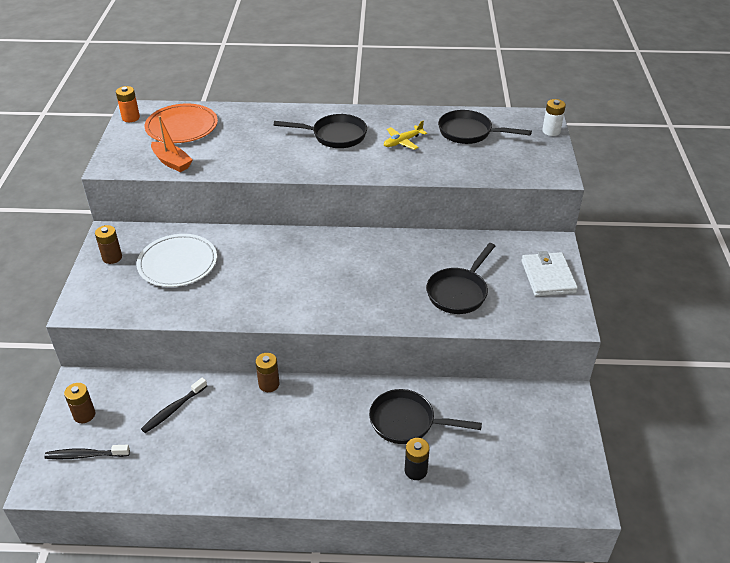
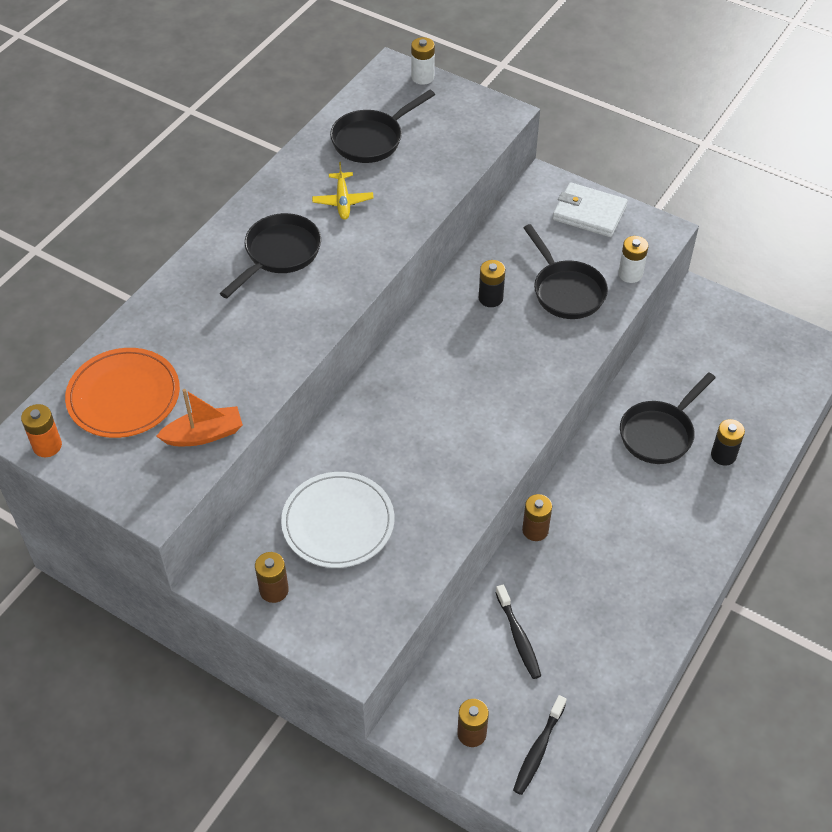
camera: 60 degrees left, 10 degrees up
(417, 259) = (490, 298): none -> black battery
(508, 320) = (630, 274): none -> white battery

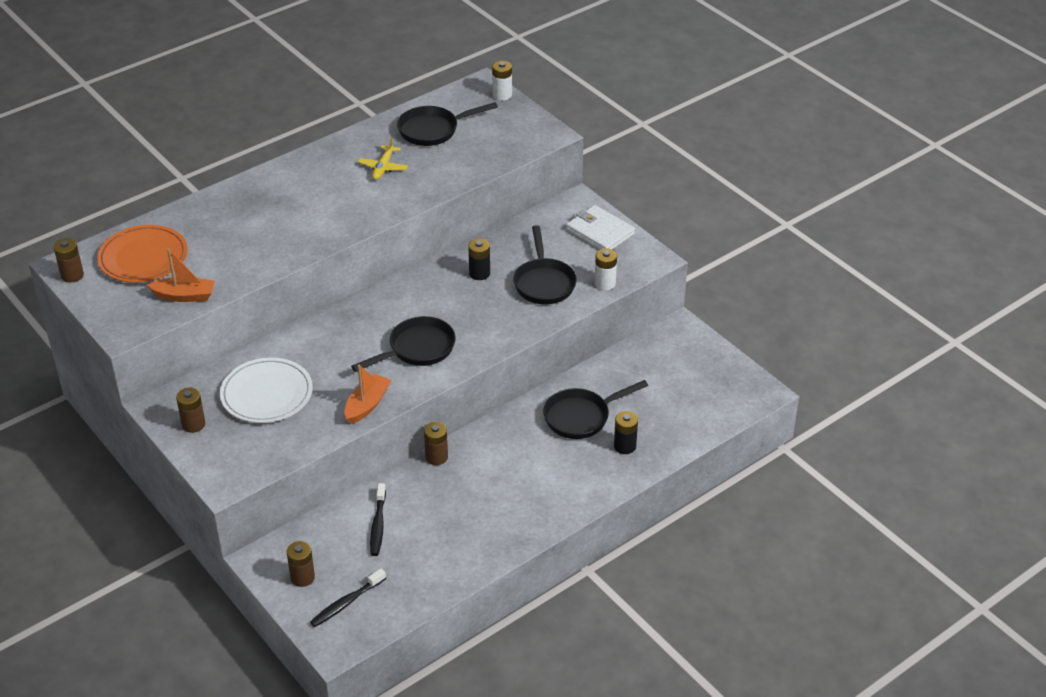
camera: 20 degrees right, 10 degrees down
(47, 446) = (72, 275): orange battery -> brown battery
(279, 254) = (312, 192): black pan -> black pan (417, 349)
(461, 502) = (367, 405): none -> orange boat

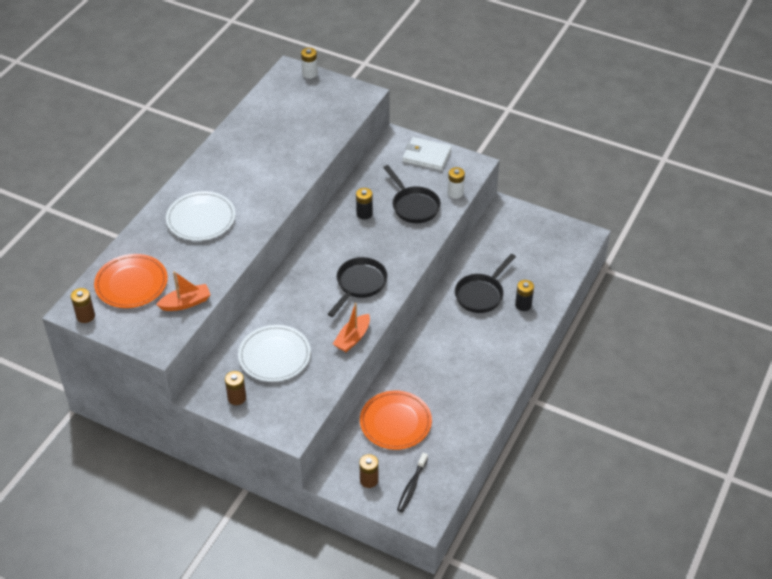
camera: 25 degrees left, 5 degrees up
(266, 213) = (201, 219): none -> white plate
(367, 405) = (352, 338): orange boat -> orange boat turned 150 degrees counterclockwise
(378, 525) = (395, 422): black toothbrush -> orange plate
(383, 167) = (263, 156): yellow plane -> none
(433, 130) = (279, 116): black pan -> none
(436, 457) = (403, 358): brown battery -> none

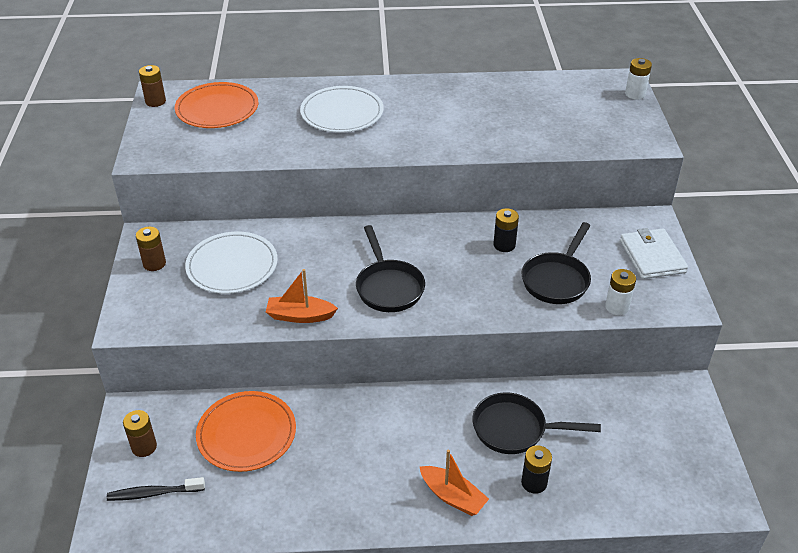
camera: 60 degrees right, 5 degrees down
(186, 303) = (214, 150): orange boat -> orange boat (452, 497)
(359, 284) = (388, 287): black pan -> black pan turned 75 degrees clockwise

